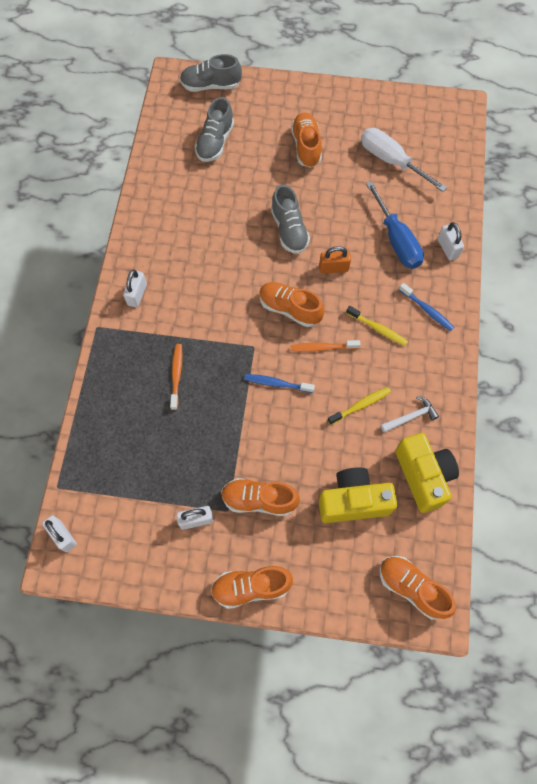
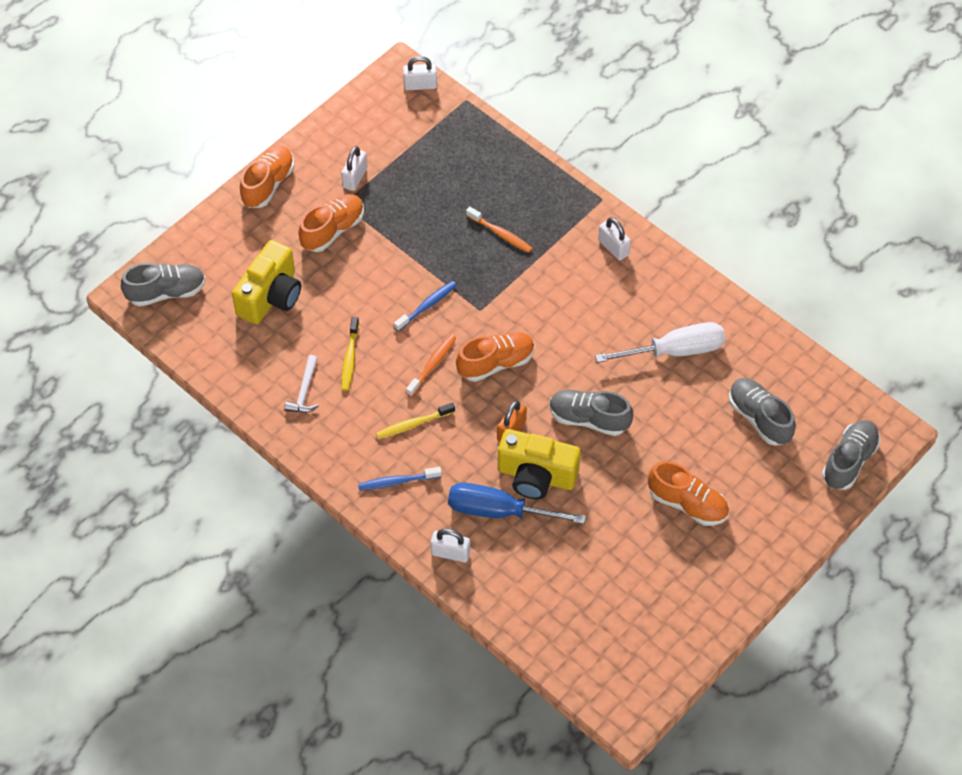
camera: 125 degrees right, 10 degrees down
(391, 161) = (603, 578): white screwdriver -> white screwdriver (675, 351)
(412, 588) = (166, 292): orange shoe -> grey shoe
(423, 476) = (245, 363): yellow camera -> yellow camera (536, 476)

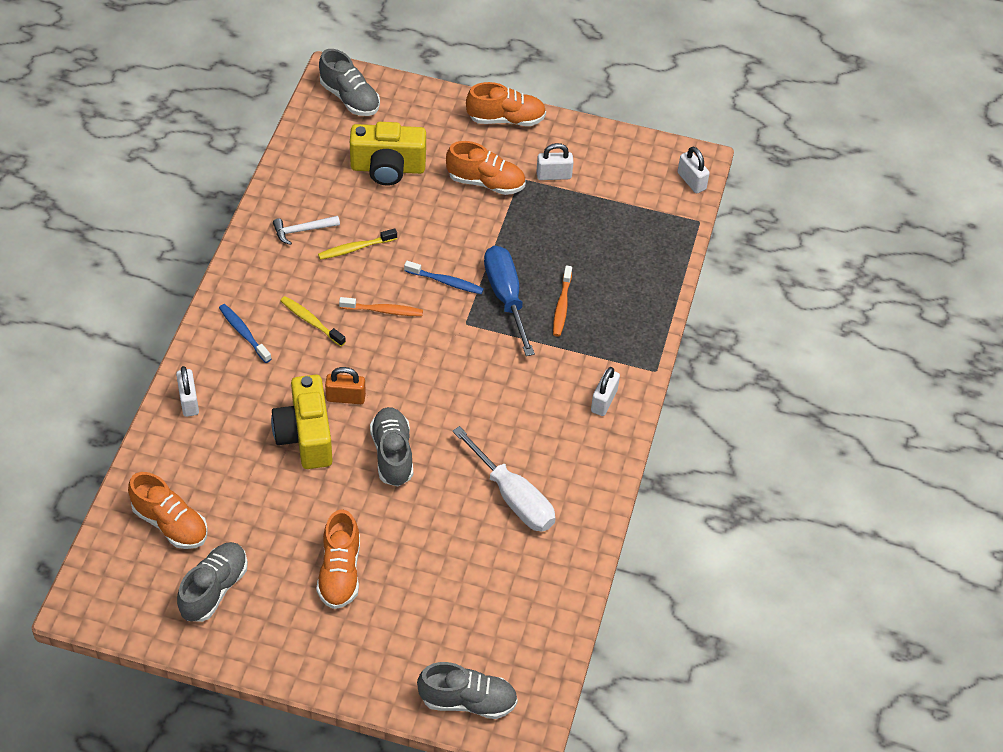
camera: 60 degrees right, 5 degrees down
(496, 363) = (413, 358): orange shoe -> orange shoe (170, 523)
(499, 511) = (252, 421): blue screwdriver -> blue screwdriver (506, 297)
(759, 418) = (475, 599): grey shoe -> grey shoe (214, 589)

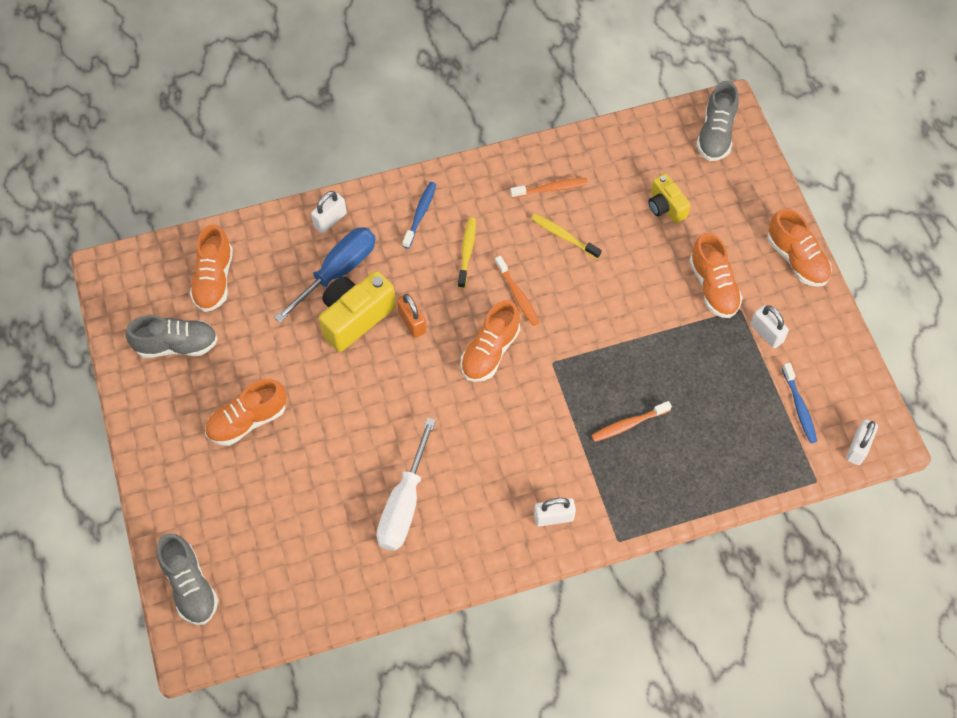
camera: 60 degrees right, 10 degrees up
(302, 230) = (551, 188): white hammer -> orange toothbrush
(388, 168) = (665, 207): yellow camera -> yellow camera, size x0.60
(392, 454) = (382, 389): grey shoe -> none
(420, 359) = (490, 351): none -> orange shoe
(446, 282) = (583, 321): blue toothbrush -> blue toothbrush (799, 407)
(506, 297) = (603, 376): blue screwdriver -> blue screwdriver (337, 272)

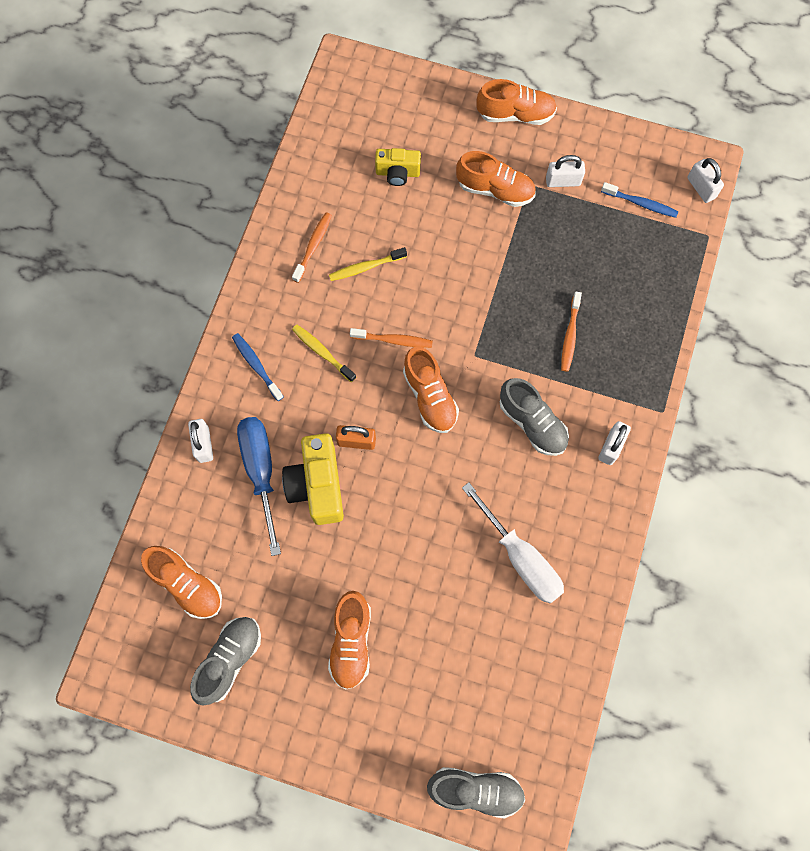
camera: 55 degrees left, 10 degrees up
(715, 134) = (360, 90): grey shoe -> grey shoe (532, 423)

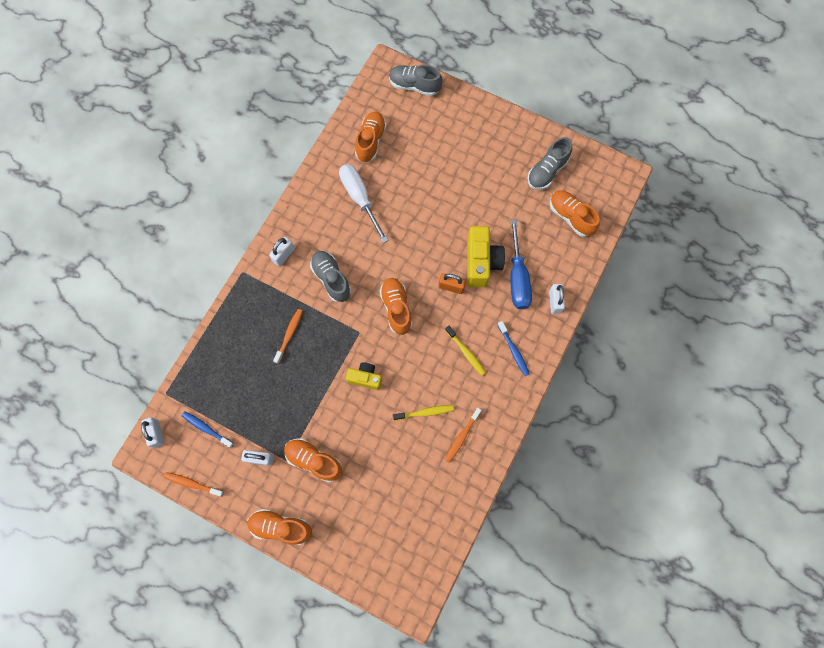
camera: 170 degrees left, 0 degrees up
(351, 642) = (472, 169): orange shoe -> orange shoe (371, 141)
(393, 340) = (414, 353): orange toothbrush -> orange toothbrush (192, 484)
(397, 173) = (386, 489): yellow camera -> yellow camera (365, 378)

